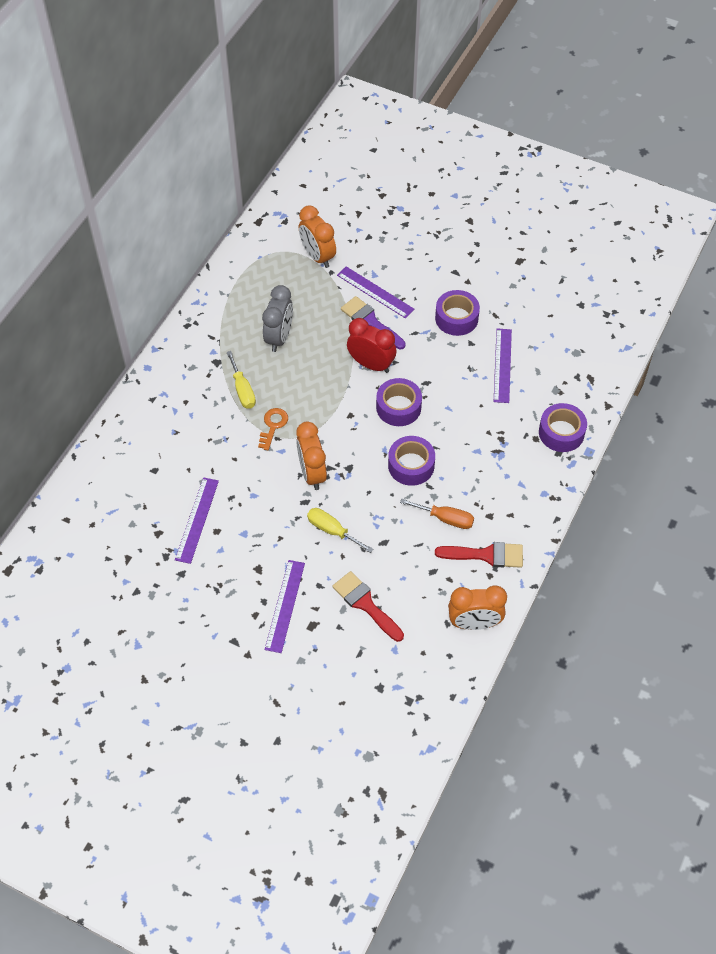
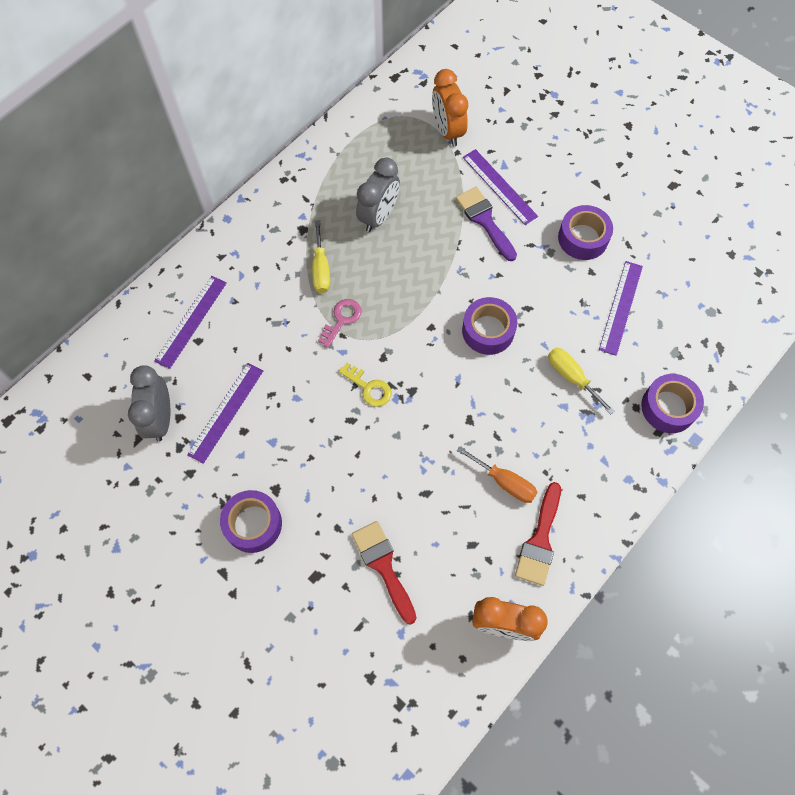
camera: 15 degrees right, 10 degrees up
(142, 538) = (160, 418): none -> grey clock
(273, 426) = (342, 319): orange key -> pink key
(285, 606) = (292, 543): purple ruler -> purple ruler (191, 321)
(312, 473) = (369, 387): orange clock -> yellow key
(332, 530) = (371, 463): yellow screwdriver -> yellow screwdriver (571, 377)
(371, 364) = (471, 271): red clock -> none
(411, 465) = (483, 405): purple tape -> purple tape (253, 524)
(486, 555) = (540, 540): red brush -> red brush turned 90 degrees clockwise

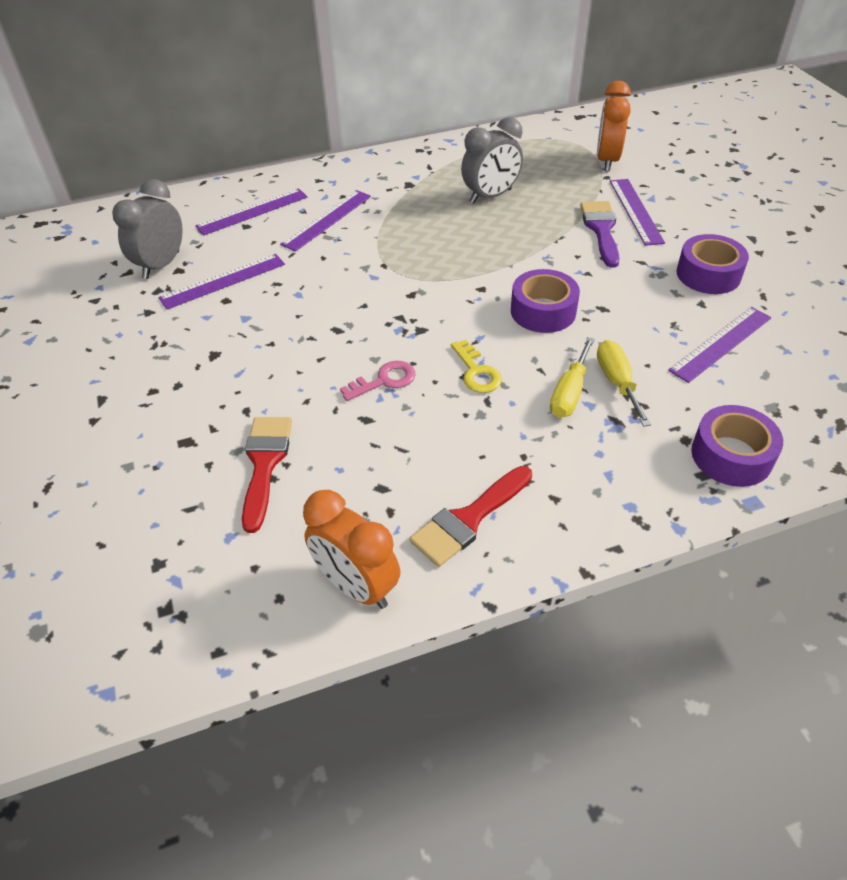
camera: 30 degrees right, 20 degrees down
(253, 524) = (167, 372): purple tape -> none
(262, 303) = (327, 220): none -> purple ruler
(321, 269) = (403, 214): yellow screwdriver -> yellow screwdriver (569, 393)
(342, 319) = (393, 254): pink key -> pink key (384, 381)
(369, 387) = (377, 311): yellow key -> yellow key (476, 372)
(504, 482) = (466, 445): orange screwdriver -> none

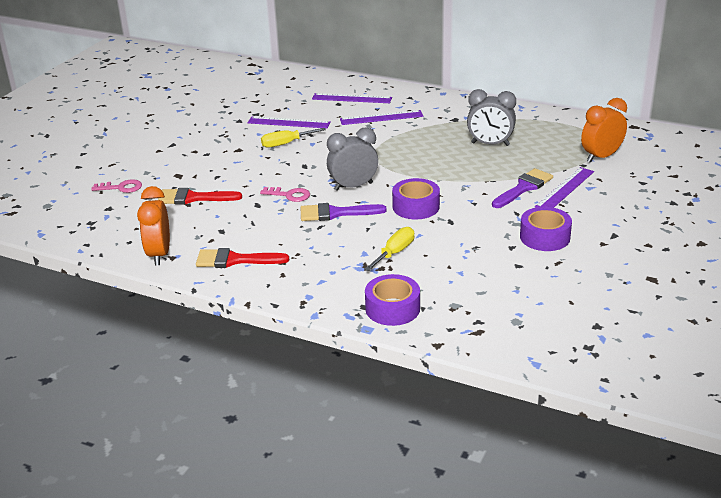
camera: 45 degrees right, 15 degrees down
(126, 516) = (121, 188): none -> pink key
(161, 265) = (274, 104): grey clock -> grey clock (353, 186)
(264, 464) = (193, 198): red brush -> red brush turned 135 degrees counterclockwise
(476, 372) = (336, 213): yellow key -> purple brush
(569, 393) = (363, 244): yellow screwdriver -> yellow screwdriver (286, 144)
(721, 343) = (484, 268): purple ruler -> none

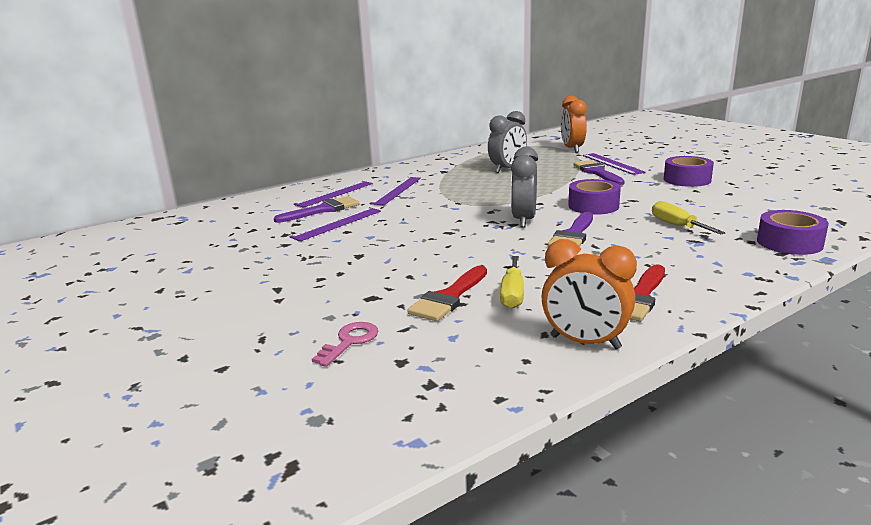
camera: 60 degrees left, 10 degrees down
(286, 144) = (384, 232): yellow screwdriver -> yellow screwdriver (512, 294)
(289, 195) = (508, 248): pink key -> none
(312, 108) = (323, 210): none -> purple brush

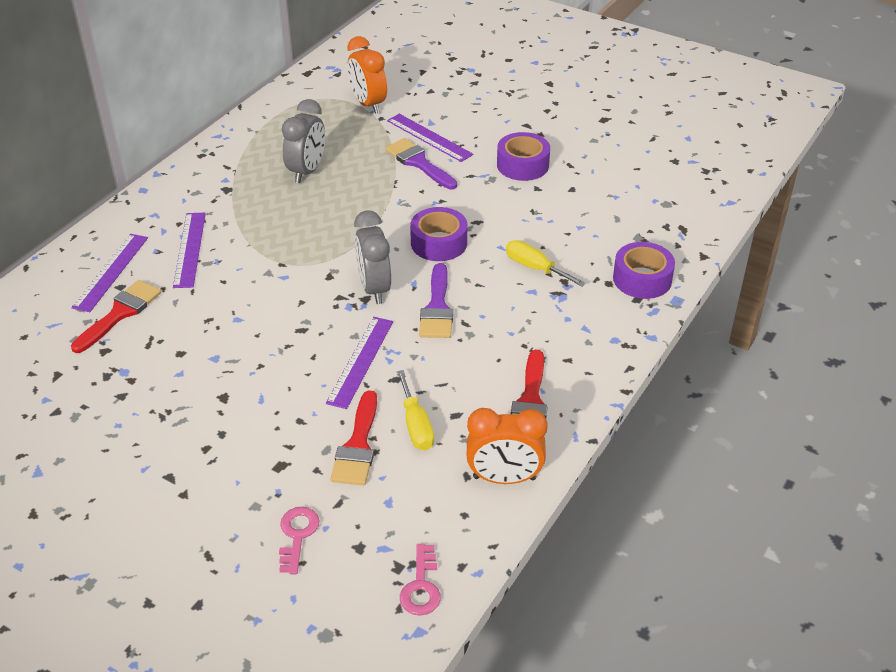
camera: 25 degrees left, 20 degrees up
(323, 210) = (120, 313): purple brush -> red brush
(337, 224) = (158, 340): purple ruler -> purple ruler (360, 361)
(444, 405) = (421, 586): none -> pink key

